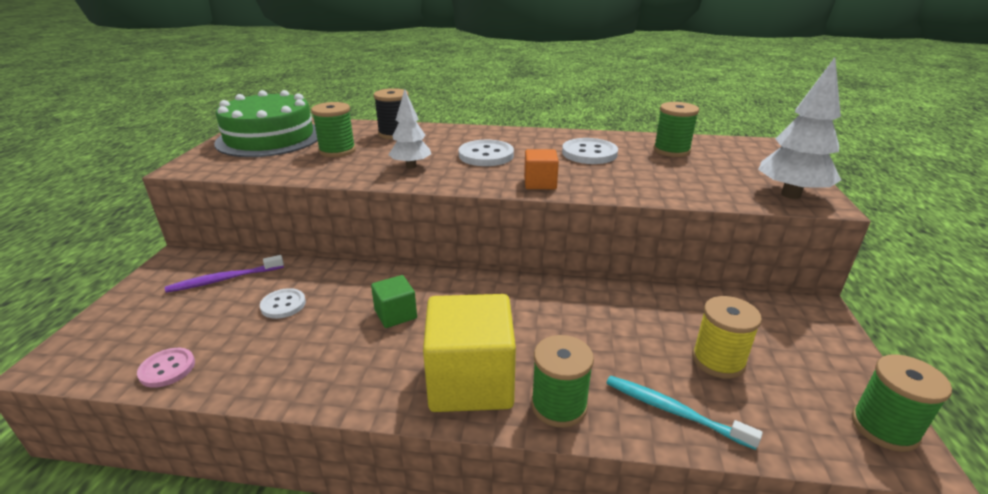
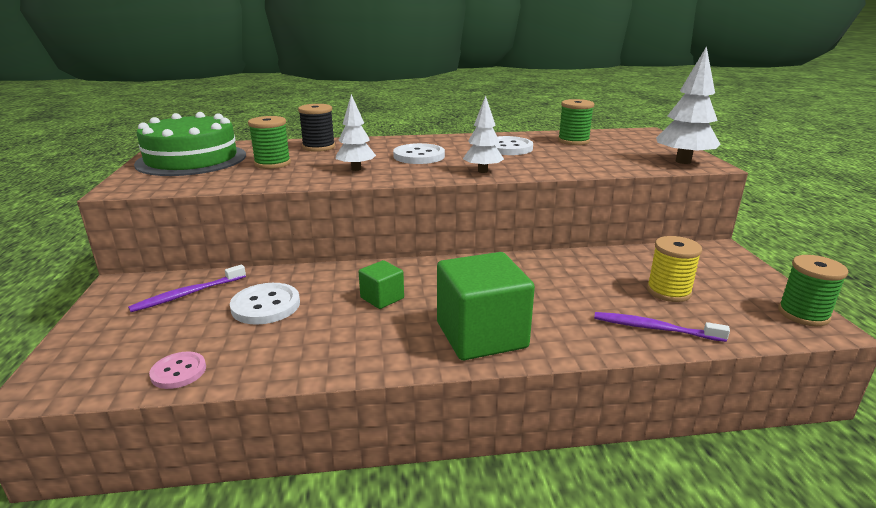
camera: 15 degrees left, 5 degrees down
(283, 305) = (266, 306): white button -> white button, size x1.56
(470, 381) = (481, 335): yellow cube -> green cube
(540, 183) = (482, 171): orange cube -> white tree
(559, 405) = (564, 339): green spool -> none
(673, 411) = (654, 328): turquoise toothbrush -> purple toothbrush

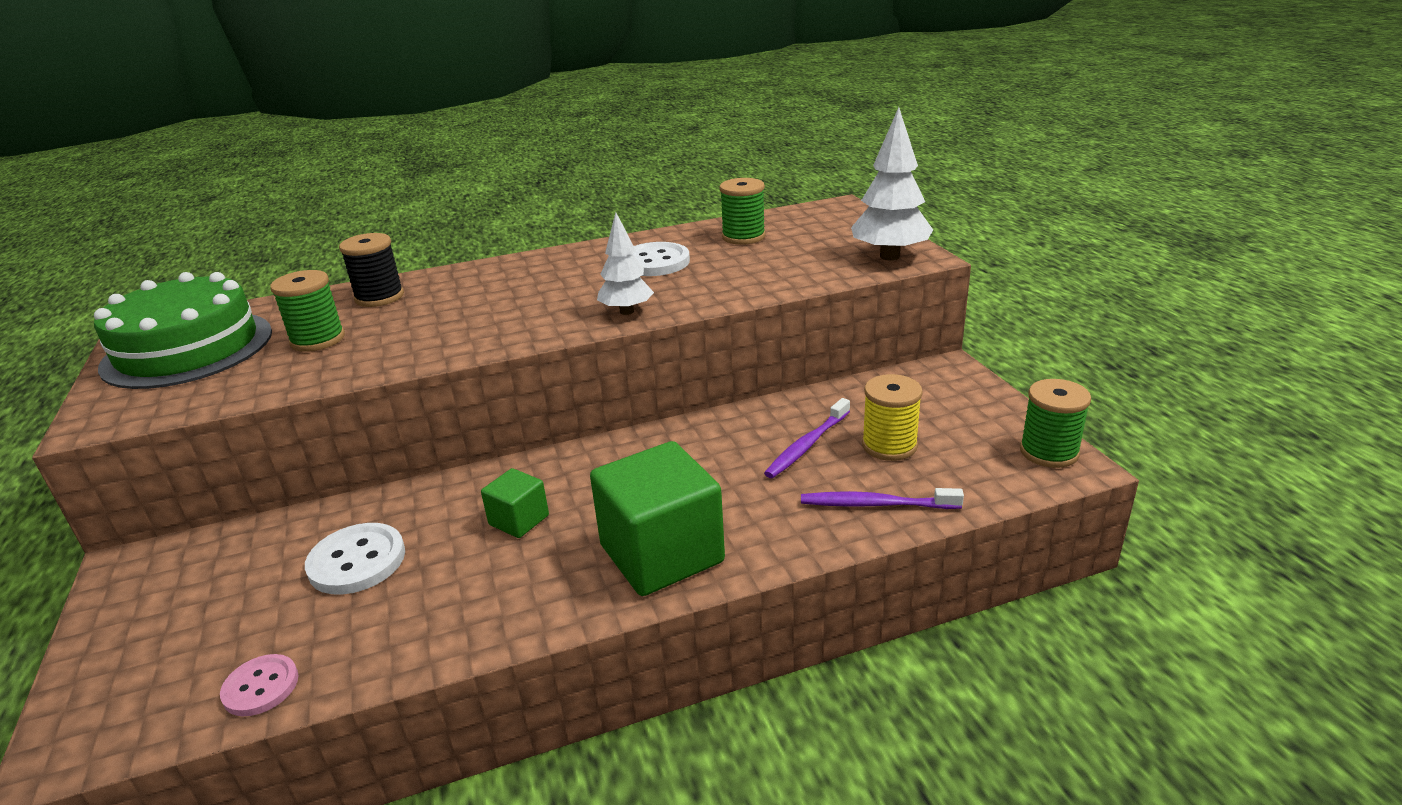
camera: 10 degrees left, 5 degrees up
(188, 294) = (235, 563): purple toothbrush -> purple toothbrush (807, 445)
(356, 169) = (446, 333): white tree -> none
(419, 156) = (532, 295): white button -> none

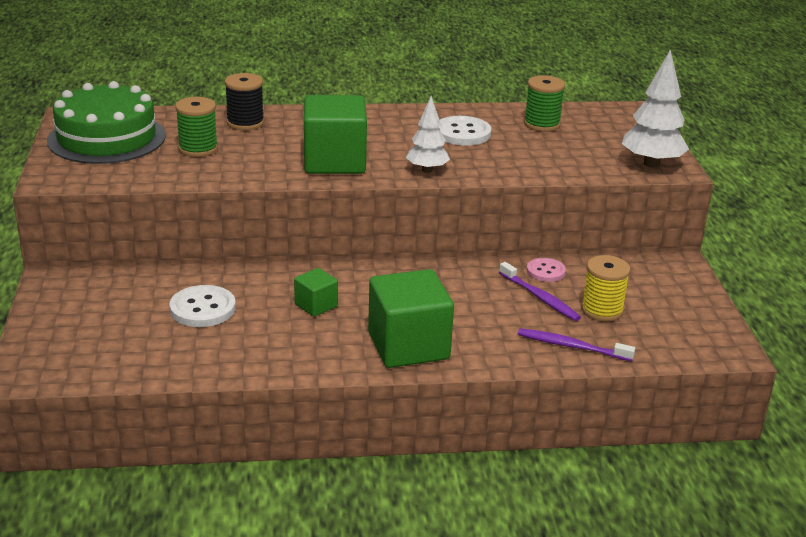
camera: 10 degrees right, 0 degrees up
(261, 687) = (138, 367): pink button -> pink button (545, 271)
(504, 323) = (334, 161): none -> green cube
(807, 445) = (540, 297): purple toothbrush -> purple toothbrush turned 90 degrees counterclockwise
(1049, 452) = (720, 338): green spool -> none

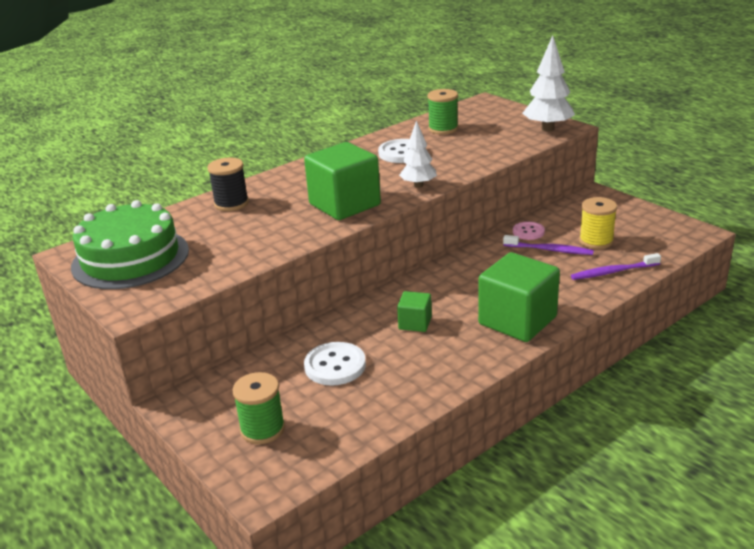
camera: 30 degrees left, 0 degrees up
(198, 149) = (224, 236): green spool -> green spool (262, 429)

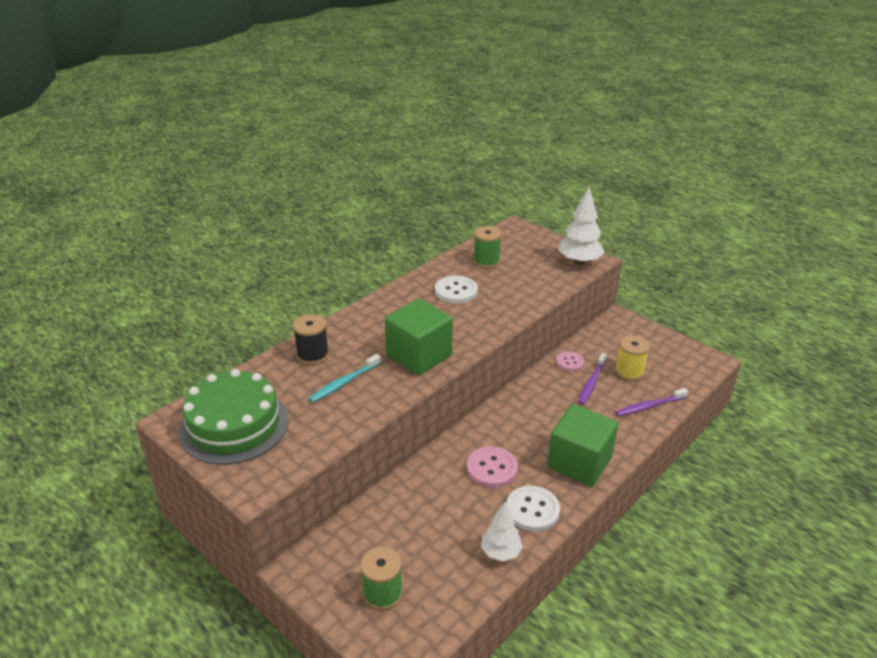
camera: 10 degrees left, 5 degrees up
(257, 226) = (344, 383): none -> turquoise toothbrush
(335, 366) = (431, 519): white button -> white button (532, 510)
(415, 323) = (492, 468): green cube -> pink button
(418, 185) = (480, 331): white tree -> white tree (500, 552)
(549, 250) = (592, 382): purple toothbrush -> purple toothbrush turned 105 degrees clockwise

